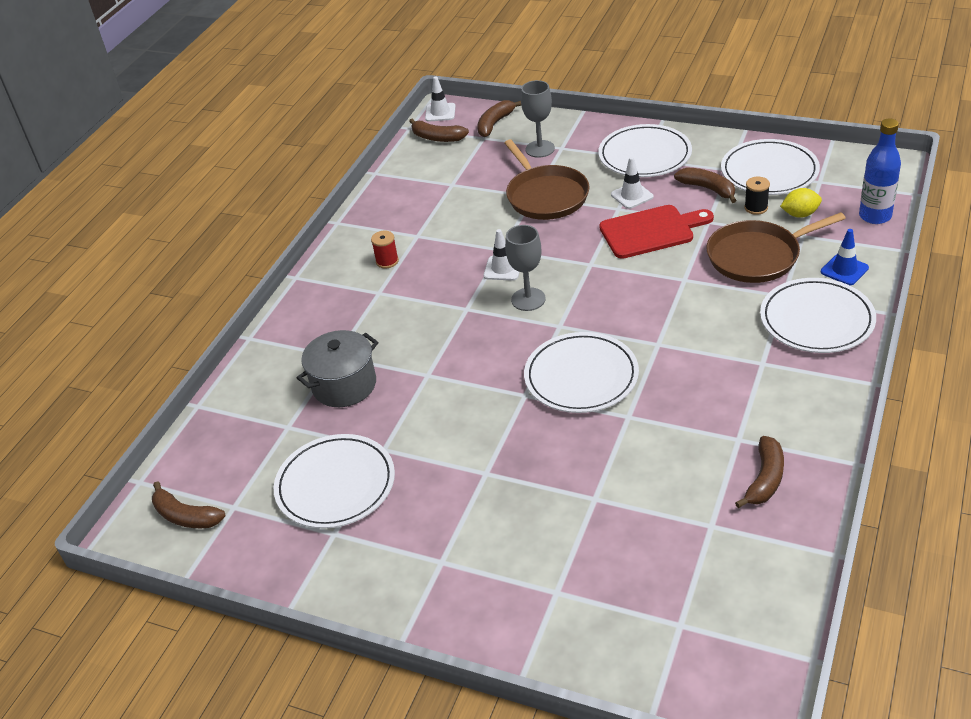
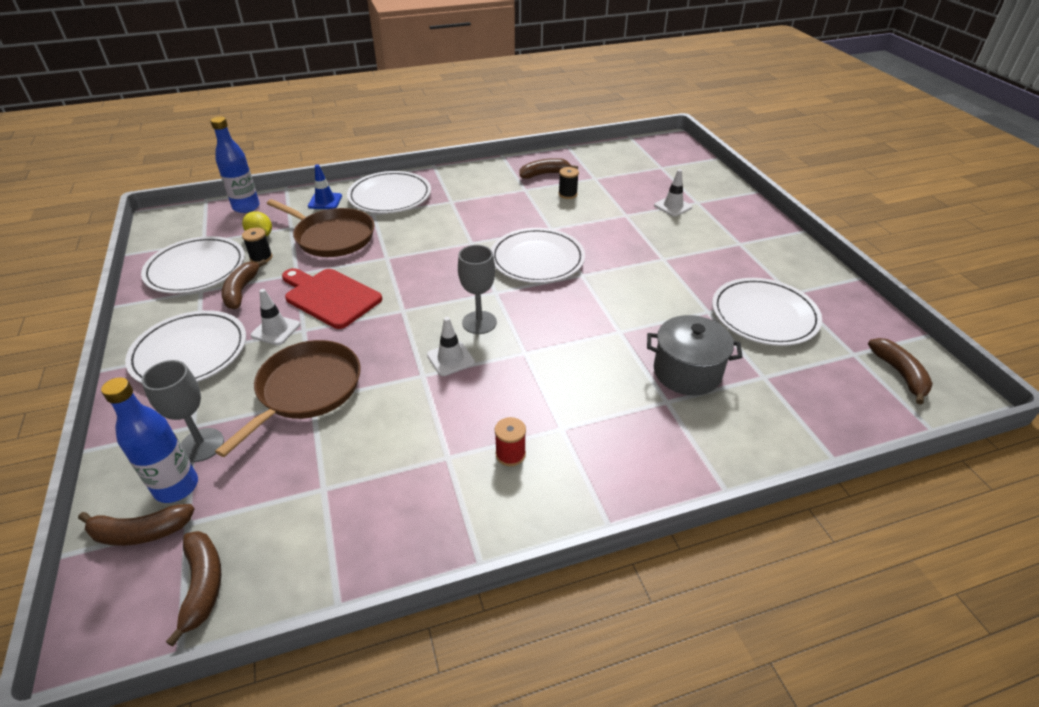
camera: 135 degrees left, 0 degrees up
(440, 112) = (114, 636): white traffic cone -> white traffic cone (673, 206)
(515, 137) = (176, 487): none -> blue bottle
(691, 472) = (567, 194): none -> black spool

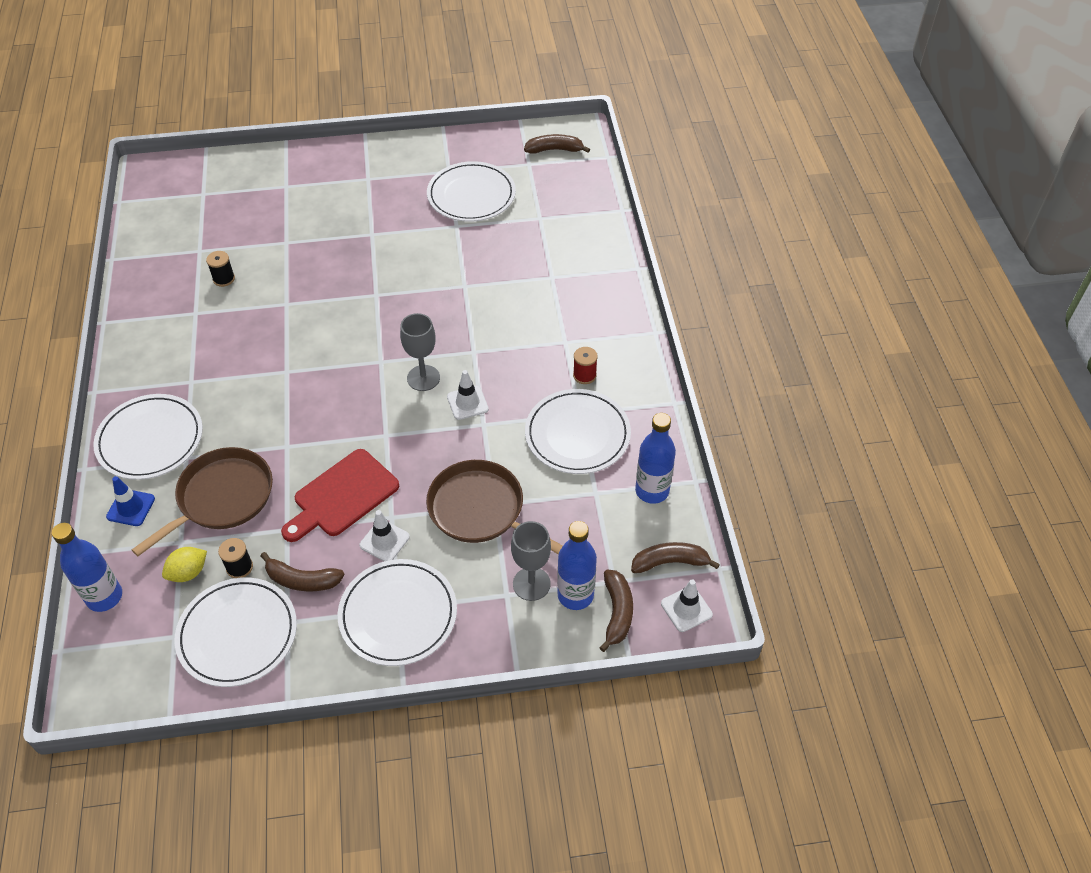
camera: 80 degrees left, 10 degrees up
(323, 551) = (652, 491): none -> blue bottle
(537, 259) = (338, 323): white plate -> white plate (577, 434)
(544, 174) = (169, 290): brown banana -> none
(673, 206) = (286, 205): white traffic cone -> white traffic cone (686, 609)
(687, 372) = (524, 258): grey pot -> none

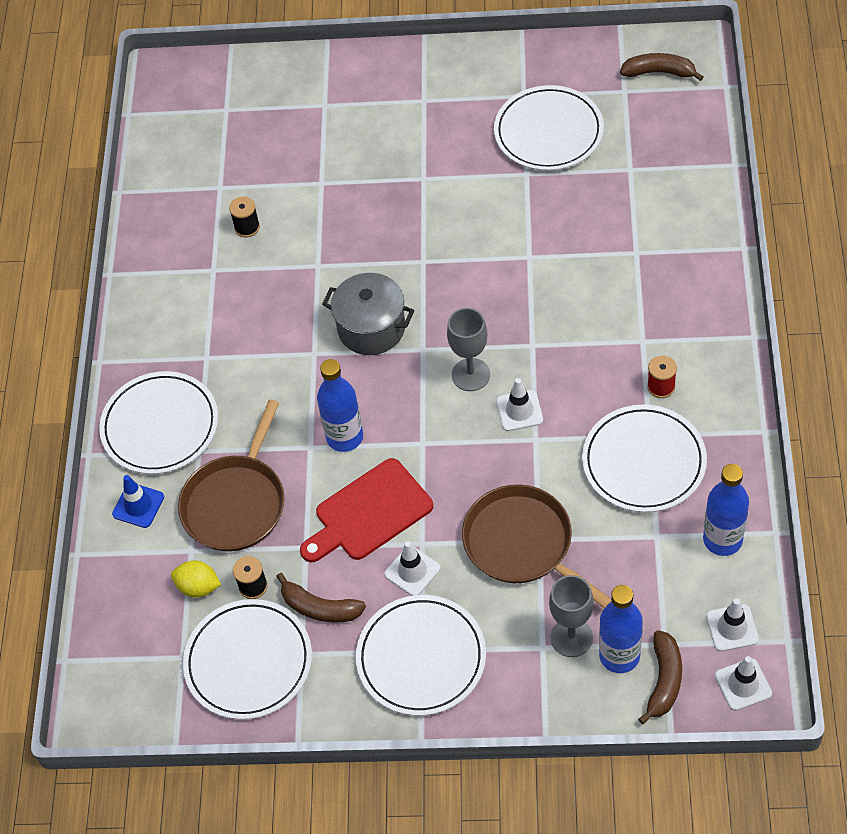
camera: 15 degrees right, 5 degrees up
(104, 597) = (110, 605): blue bottle -> blue bottle (345, 437)
(188, 572) = (198, 587): yellow lemon -> yellow lemon turned 45 degrees clockwise
(221, 498) = (236, 503): brown pan -> brown pan turned 150 degrees clockwise
(335, 348) = (371, 328): none -> grey pot
(670, 562) = (732, 628): brown banana -> white traffic cone

